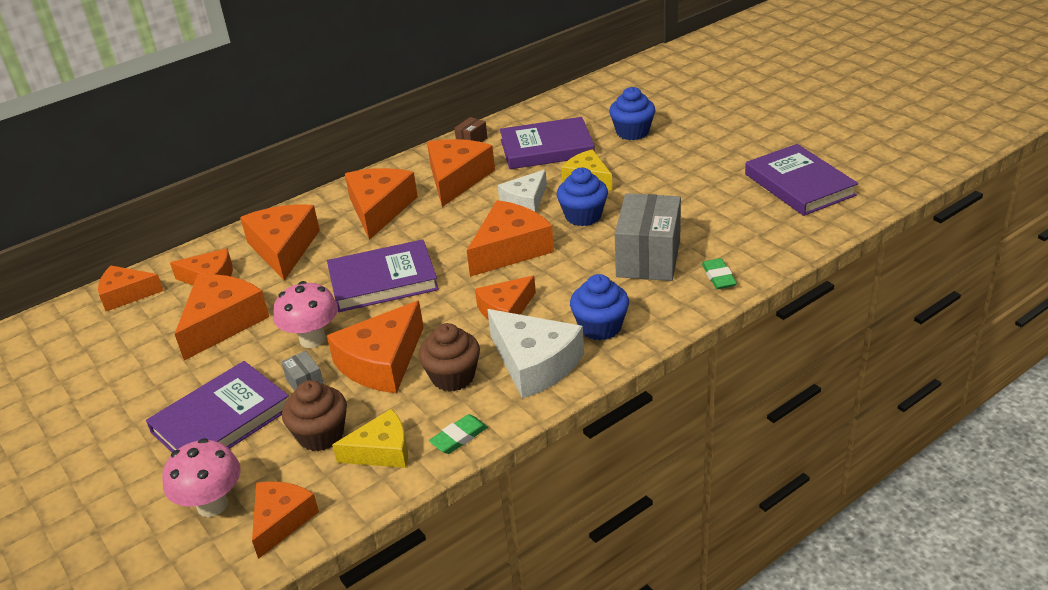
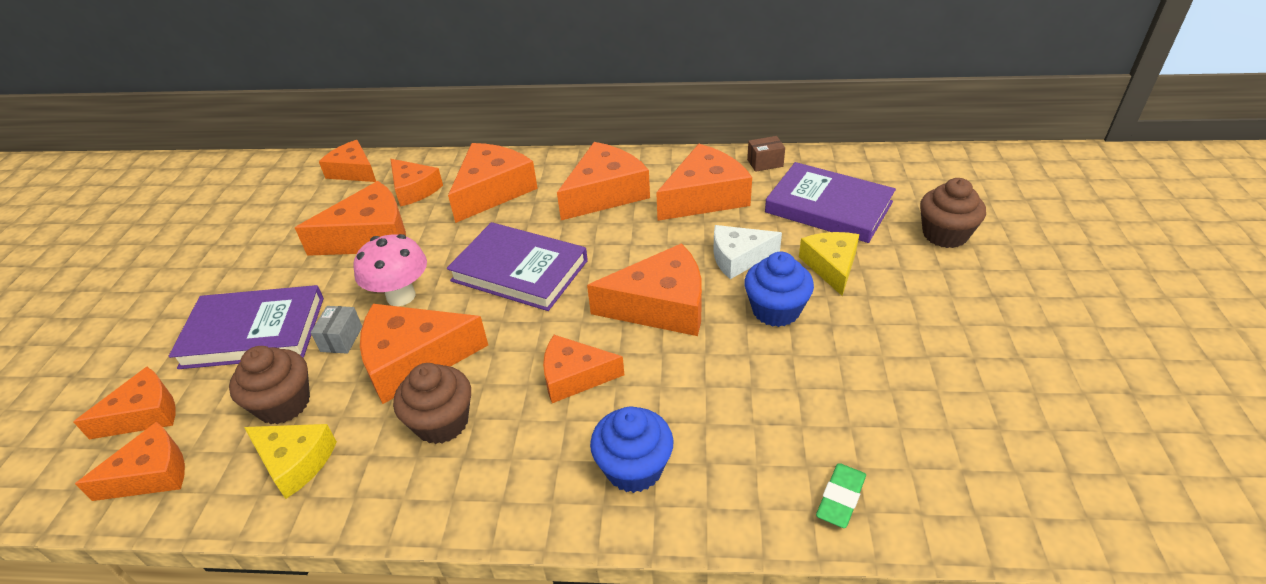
camera: 40 degrees right, 5 degrees up
(212, 505) = (144, 414): pink mushroom -> orange cheese
(459, 437) = (360, 502): green eraser -> none
(535, 364) = (522, 465): white cheese -> none
(632, 132) = (944, 234): blue cupcake -> brown cupcake
(648, 258) = (786, 411): grey box -> none
(799, 184) = (1099, 428): purple book -> none

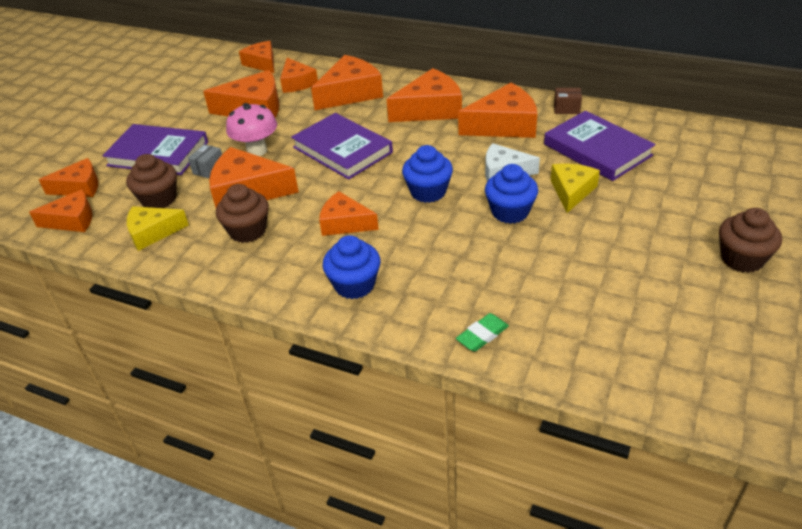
camera: 20 degrees right, 0 degrees up
(295, 462) = (152, 233): yellow cheese -> yellow cheese turned 120 degrees clockwise
(661, 305) = (428, 192): orange cheese -> blue cupcake
(944, 234) = (680, 187): brown cupcake -> brown cupcake (742, 259)

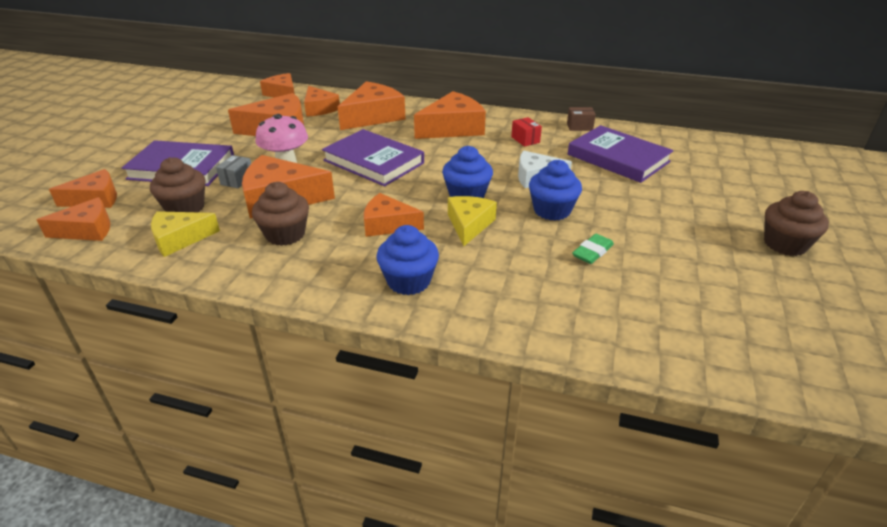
camera: 10 degrees left, 5 degrees down
(482, 335) = (556, 324): green eraser -> green eraser (592, 252)
(503, 125) = (525, 140): orange cheese -> red box
(571, 191) = (605, 192): yellow cheese -> yellow cheese (469, 225)

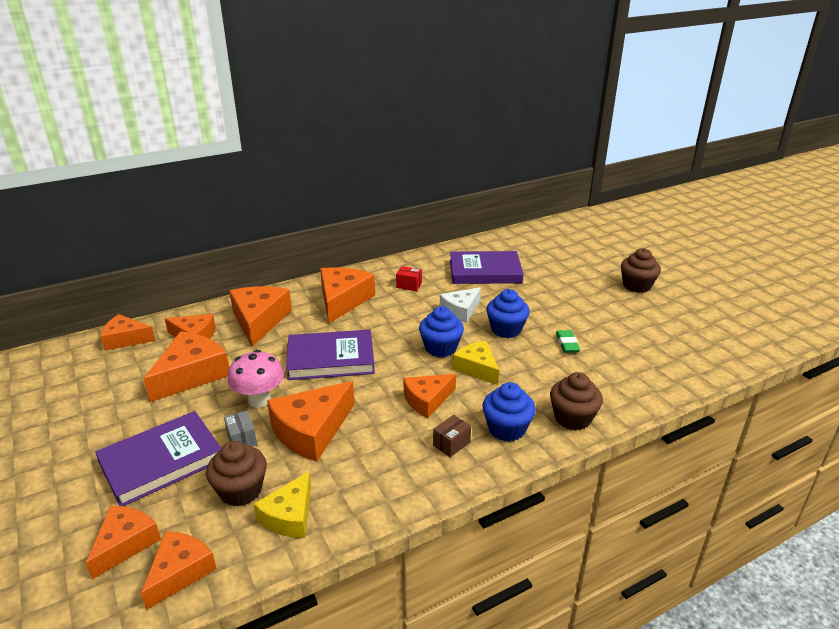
camera: 45 degrees left, 5 degrees down
(285, 234) = (369, 454): brown cupcake -> brown cupcake (572, 418)
(579, 127) = (427, 258): brown box -> brown box (451, 444)

